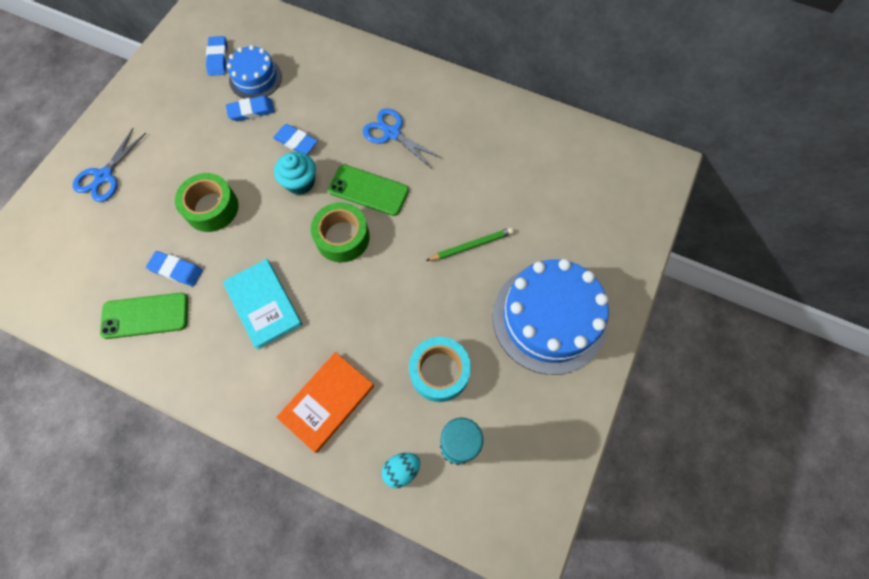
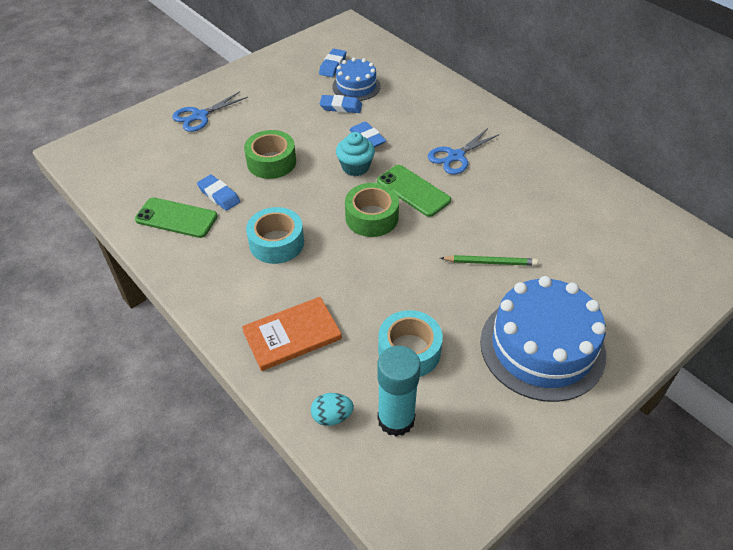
camera: 25 degrees right, 20 degrees down
(263, 304) = (276, 243): turquoise book -> turquoise tape
(392, 133) = (456, 156): blue scissors -> blue scissors turned 105 degrees counterclockwise

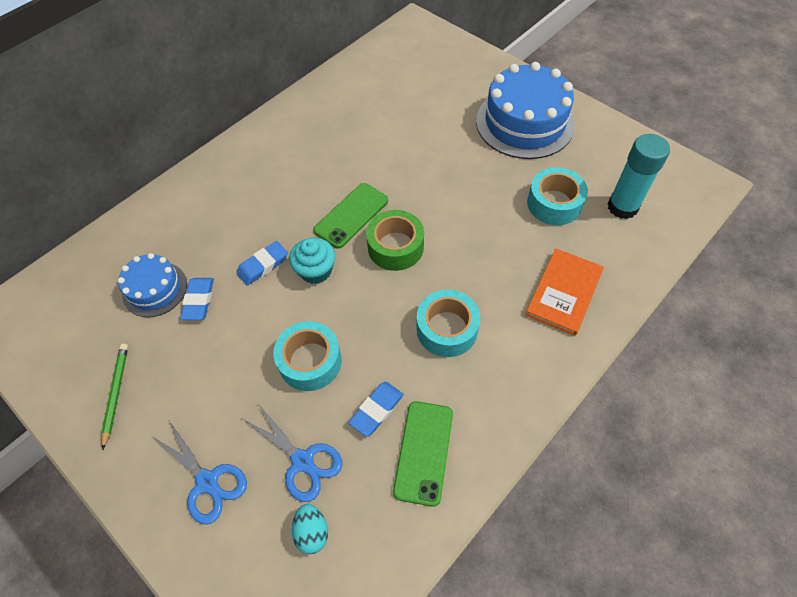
camera: 95 degrees left, 10 degrees up
(271, 162) = (310, 361): green tape -> turquoise tape
(292, 335) = (564, 293): orange book -> orange book turned 60 degrees clockwise
(332, 65) = (101, 323): blue eraser -> none
(332, 417) = (637, 249): turquoise egg -> turquoise egg (312, 532)
(456, 156) = (295, 183): blue scissors -> blue scissors (302, 461)
(490, 262) = (441, 154): green pencil -> green pencil (116, 393)

